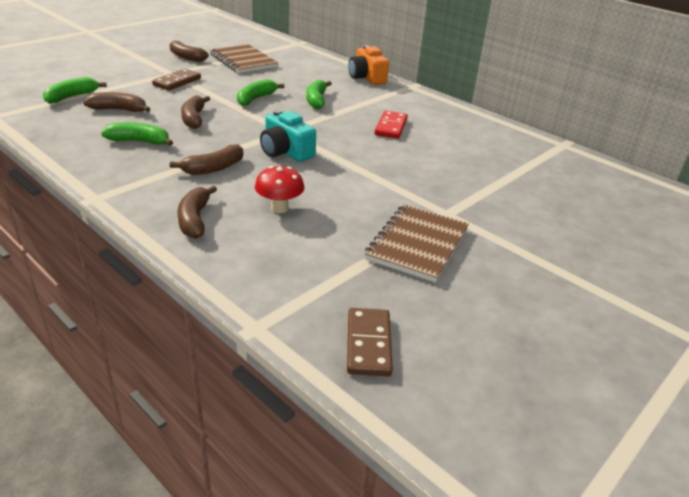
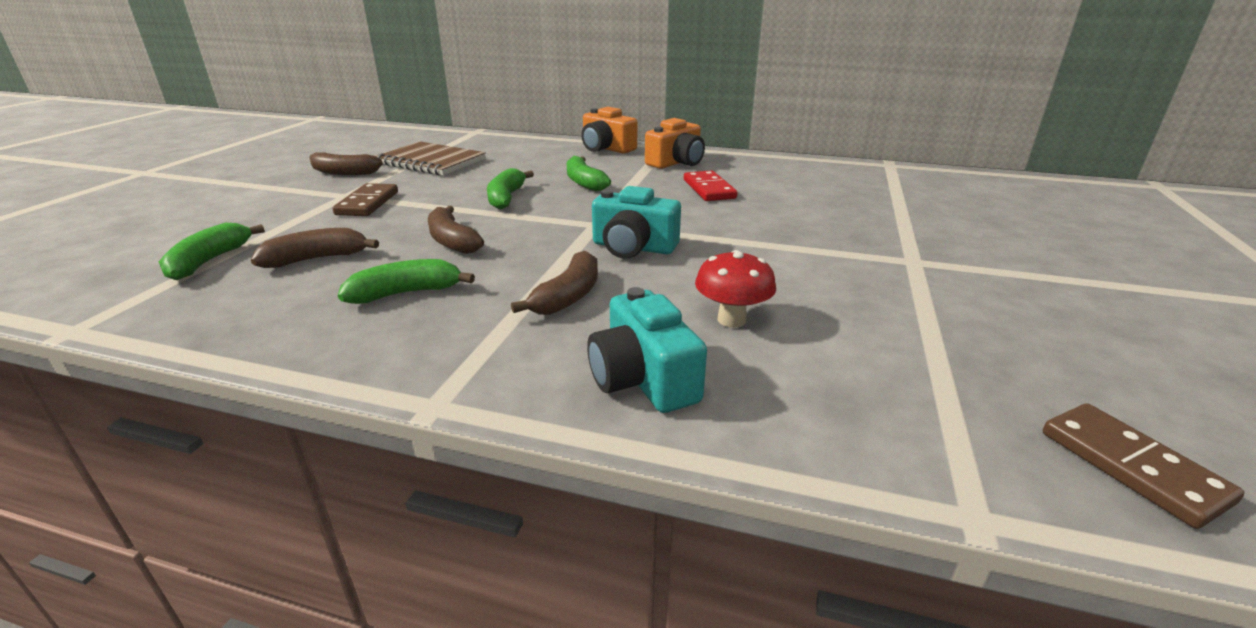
camera: 25 degrees left, 5 degrees down
(195, 219) = (643, 379): brown banana -> turquoise camera
(399, 101) = (676, 162): none -> orange camera
(417, 244) = (947, 306): brown notebook -> none

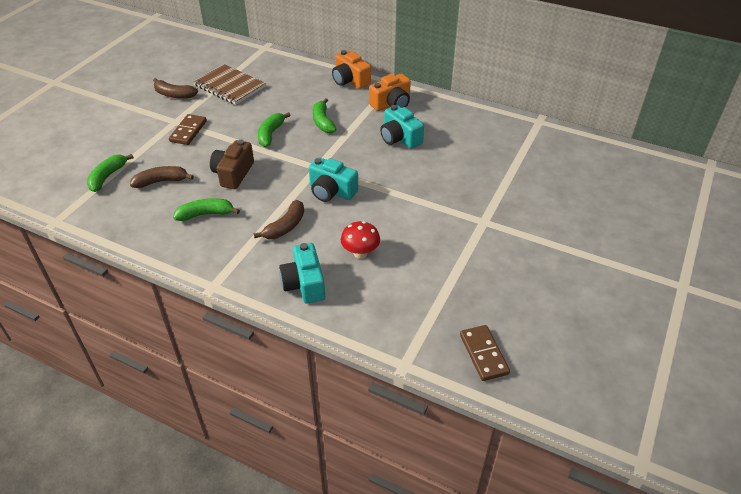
camera: 10 degrees right, 15 degrees up
(452, 241) = (233, 174): brown banana -> brown camera
(709, 189) = (400, 138): red domino -> turquoise camera

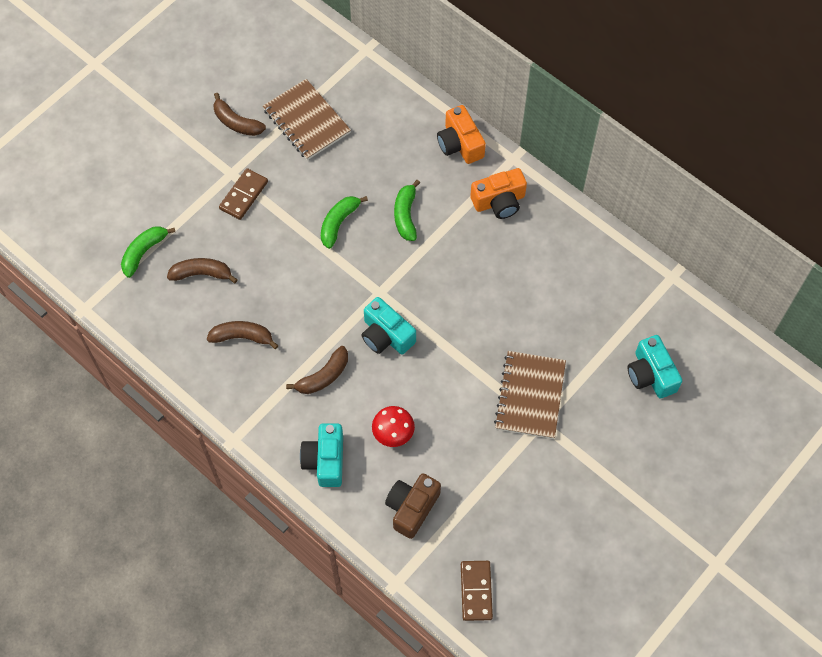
camera: 15 degrees right, 20 degrees up
(206, 214) = (242, 337): green banana -> brown banana
(233, 174) = (283, 280): brown camera -> brown camera (412, 508)
(400, 138) = (490, 266): turquoise camera -> turquoise camera (651, 374)
(466, 206) = (530, 396): none -> brown notebook

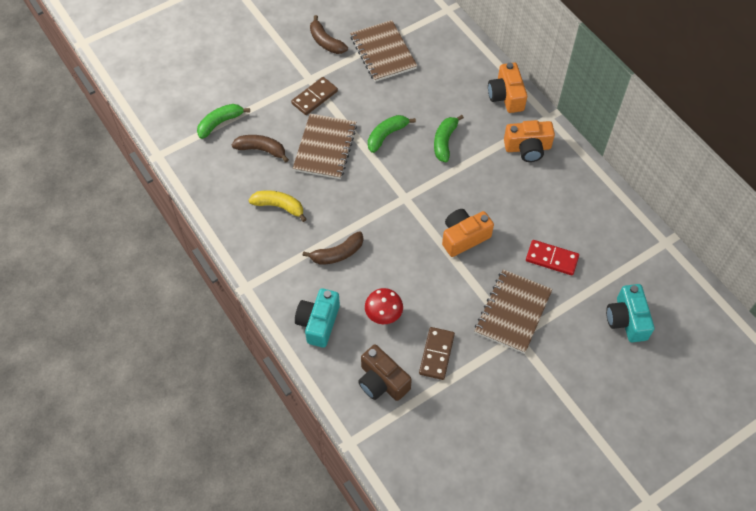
camera: 15 degrees right, 5 degrees down
(242, 337) = (279, 206): brown banana -> yellow banana
(274, 254) = (325, 148): none -> brown notebook
(386, 335) = (400, 233): turquoise camera -> none
(412, 508) = (382, 381): brown camera -> brown camera turned 90 degrees counterclockwise
(456, 323) = (464, 237): none -> orange camera
(476, 591) = (419, 468): brown domino -> brown domino (436, 354)
(556, 325) = (552, 258): none -> red domino

